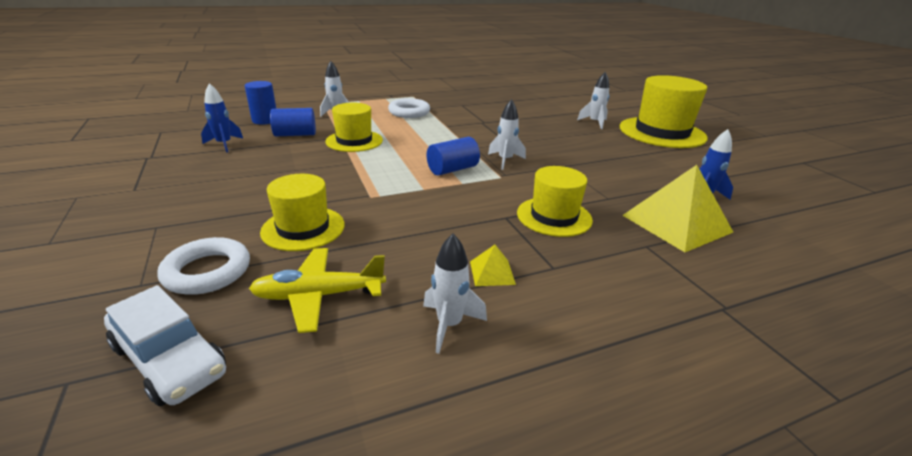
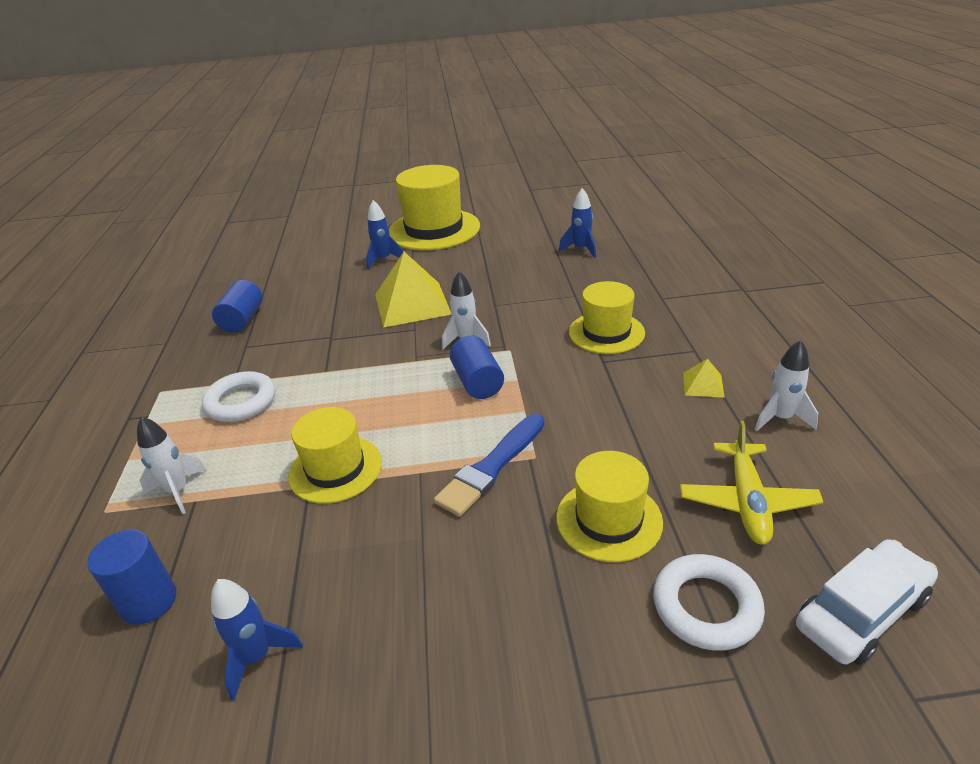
camera: 70 degrees left, 5 degrees up
(295, 134) = (263, 546): blue cylinder -> blue cylinder (242, 319)
(358, 183) = (491, 467): none -> blue brush
(594, 123) = (384, 260): white rocket -> blue rocket
(676, 223) = (627, 275): yellow pyramid -> yellow pyramid (412, 304)

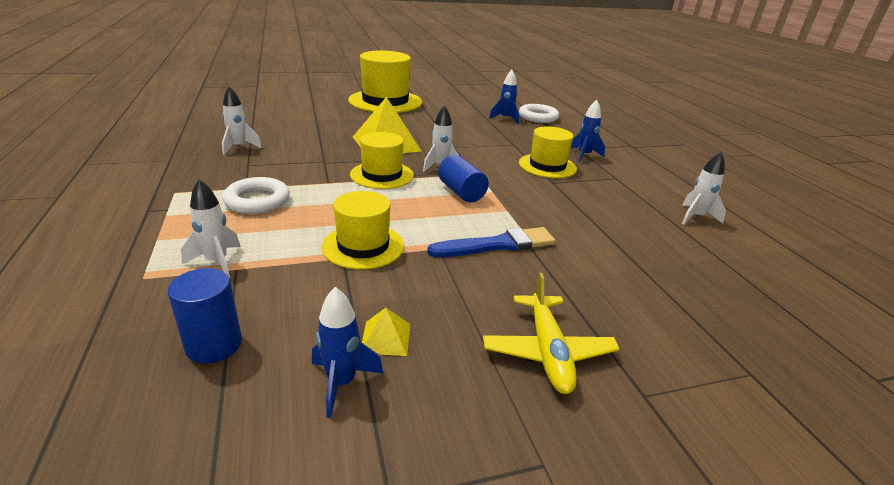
camera: 15 degrees left, 5 degrees down
(242, 319) = (239, 147): blue cylinder -> white rocket
(384, 260) = (351, 116): blue rocket -> blue rocket (584, 155)
(491, 467) = (497, 245): blue brush -> blue brush turned 135 degrees counterclockwise
(609, 519) = (605, 277): yellow hat -> yellow hat (382, 175)
(703, 384) = (632, 197): yellow pyramid -> yellow pyramid (386, 338)
(706, 606) = (705, 329): white ring -> white ring (538, 117)
(747, 501) = (699, 265): yellow plane -> yellow plane (547, 351)
(861, 612) = (813, 328): white car -> none

